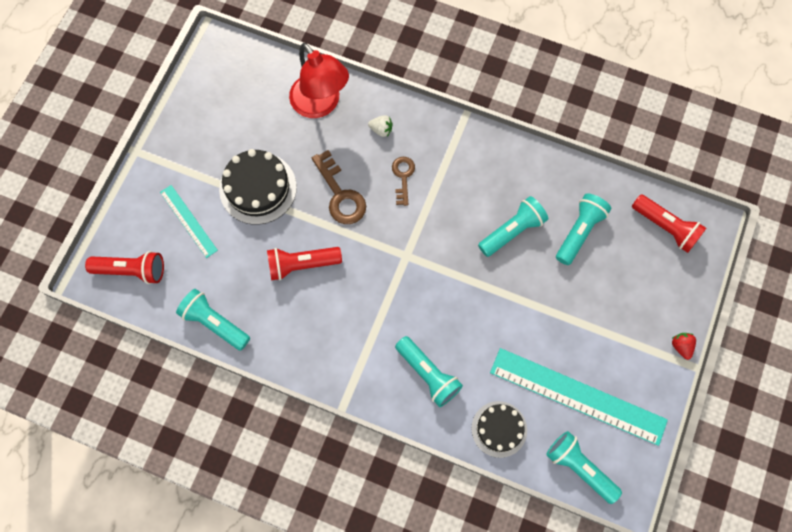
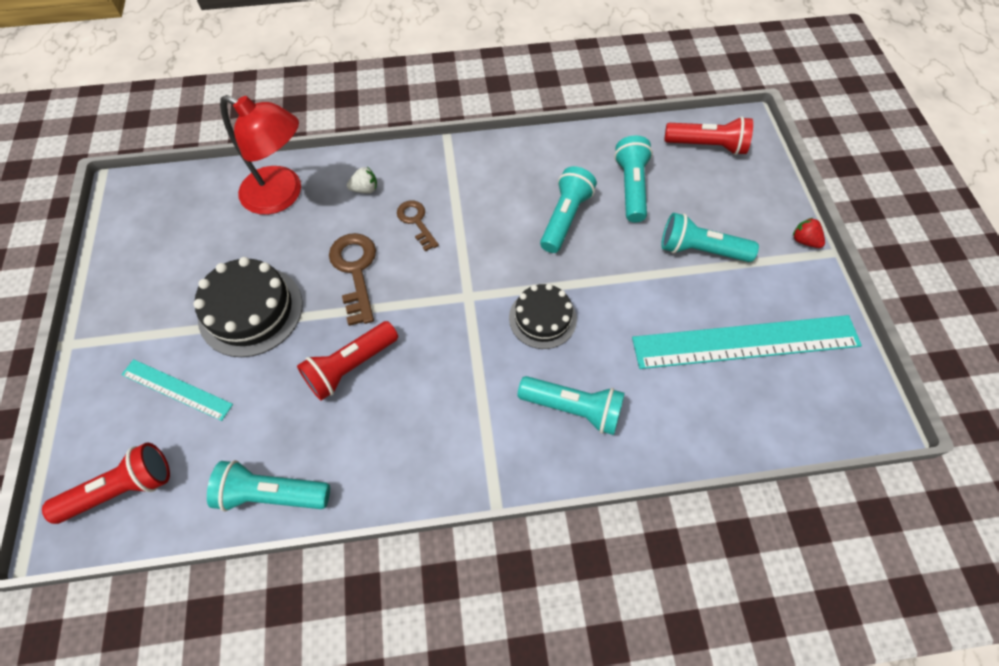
camera: 30 degrees left, 10 degrees down
(340, 194) = (355, 271): brown key -> brown key turned 135 degrees counterclockwise
(499, 429) = (691, 424): black cake -> black cake (542, 318)
(579, 467) = (804, 415): turquoise flashlight -> turquoise flashlight (700, 250)

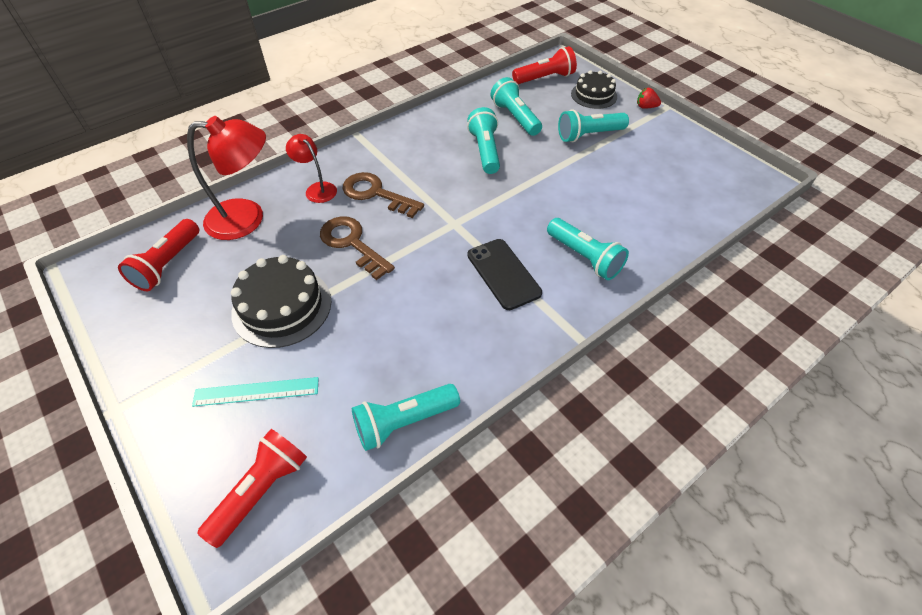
camera: 30 degrees left, 10 degrees down
(350, 366) = (399, 306): red flashlight -> red flashlight (167, 264)
(365, 189) = (317, 189): white strawberry -> red lamp
(416, 222) = (376, 194): brown key -> brown key, size x1.58
(474, 383) = (503, 274): none -> black phone
(542, 318) = (519, 214): black cake -> black cake (594, 95)
(573, 408) = (584, 257): turquoise flashlight -> turquoise flashlight turned 60 degrees clockwise
(745, 342) = (658, 173): turquoise ruler -> none

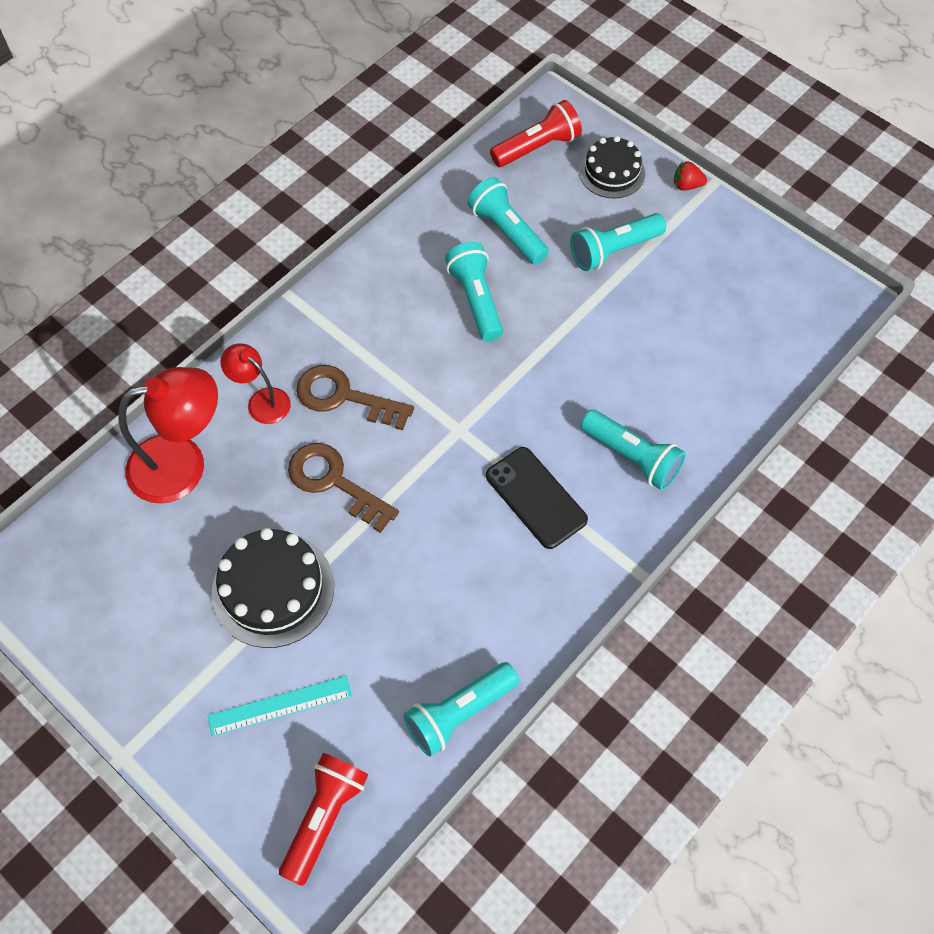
camera: 10 degrees left, 10 degrees up
(167, 264) = (104, 552): red flashlight -> none

